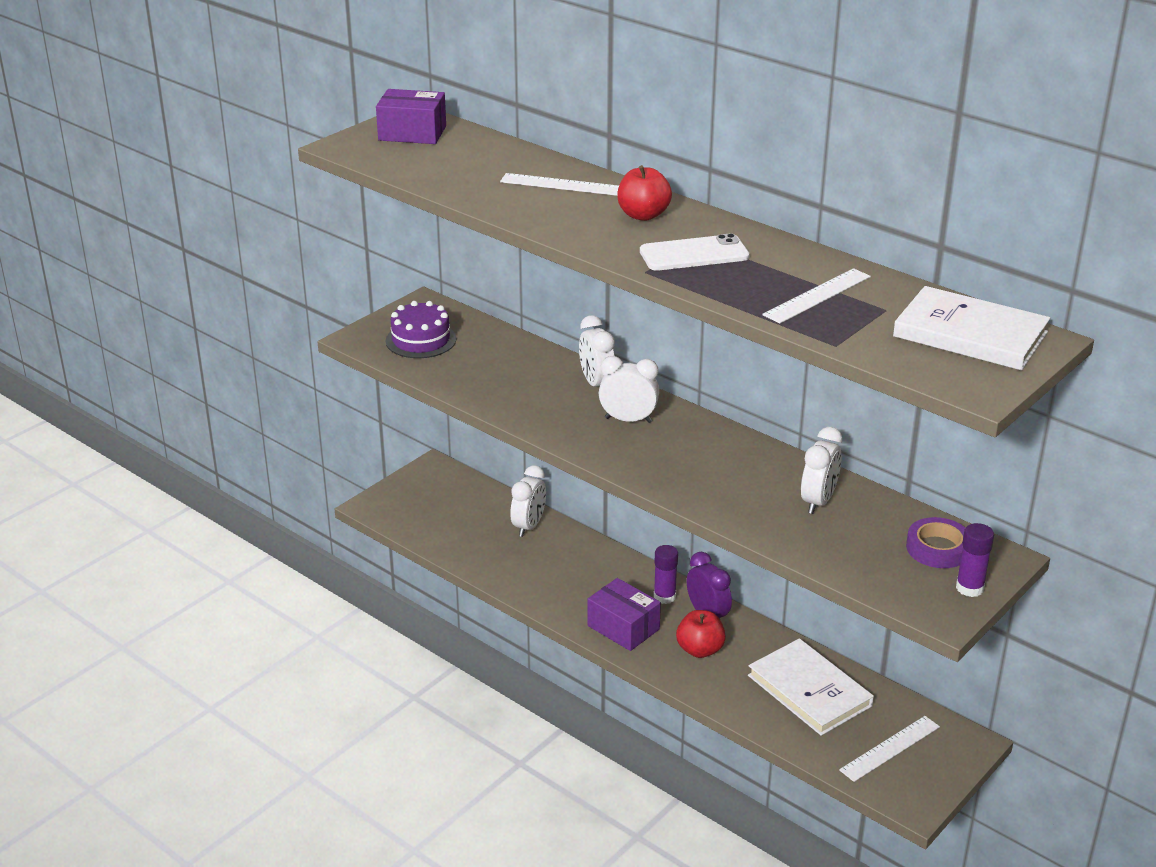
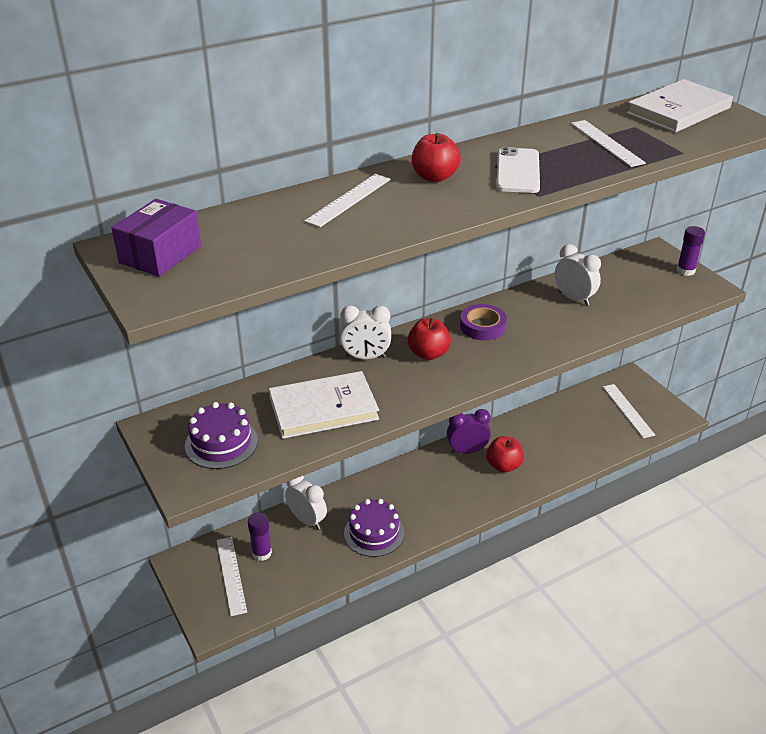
camera: 70 degrees left, 5 degrees up
(433, 500) = (231, 575): none -> white ruler
(535, 574) = (374, 533): none -> purple cake
(623, 627) = (462, 499): purple box -> none
(628, 420) = (428, 354): white clock -> red apple
(664, 597) = (436, 466): purple glue stick -> purple glue stick (262, 553)
(809, 690) = (563, 427): white book -> white book (323, 408)
(938, 548) = (641, 269): purple tape -> purple tape (482, 326)

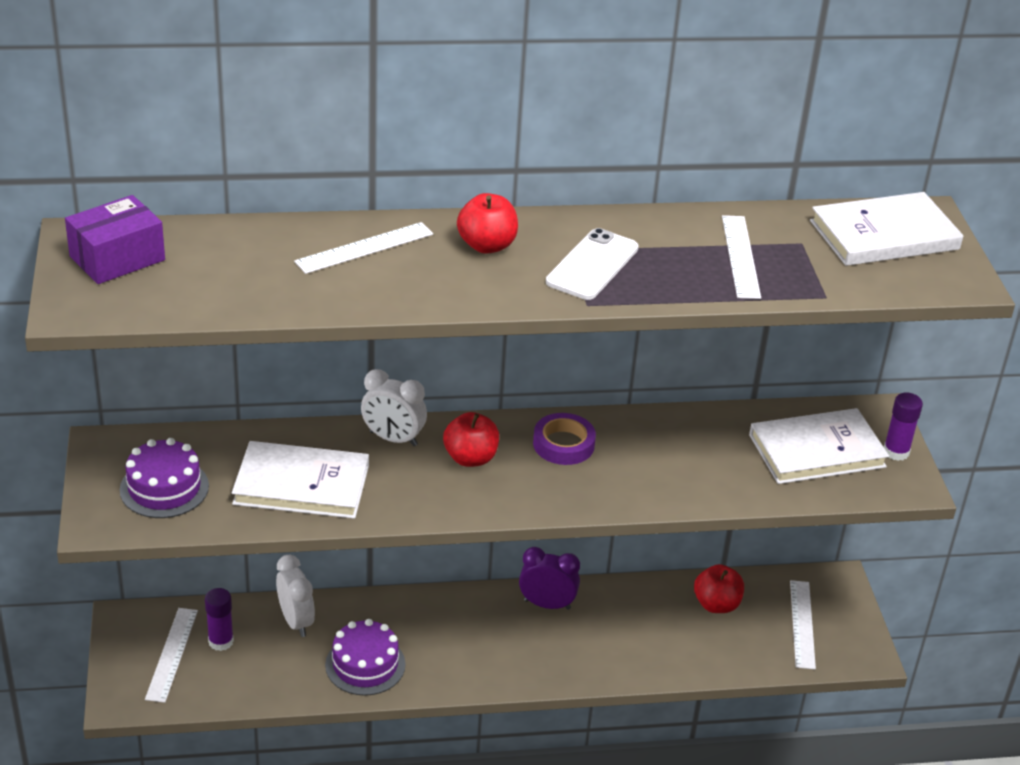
camera: 20 degrees right, 0 degrees up
(503, 466) = (581, 639): red apple -> red apple (716, 604)
(574, 298) = (710, 444): white clock -> none
(640, 283) = (817, 451): none -> white book

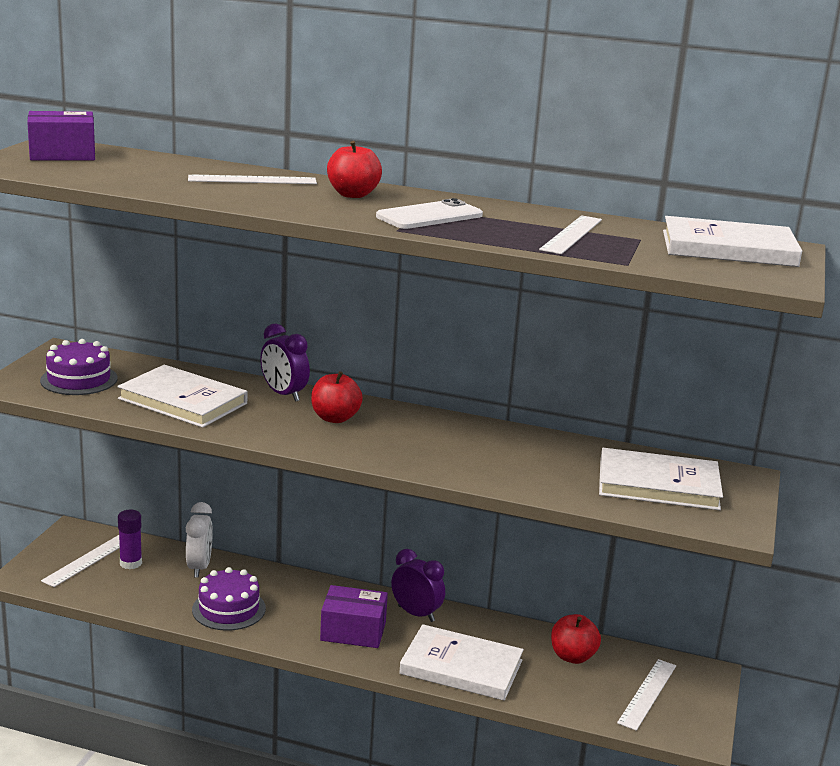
camera: 25 degrees right, 15 degrees down
(393, 438) = (284, 394): white clock -> purple clock
(503, 648) = (353, 631): none -> purple box
(563, 444) = (423, 428): purple tape -> none
(628, 654) = (461, 667): none -> white book
(896, 452) = (739, 503): purple glue stick -> none

